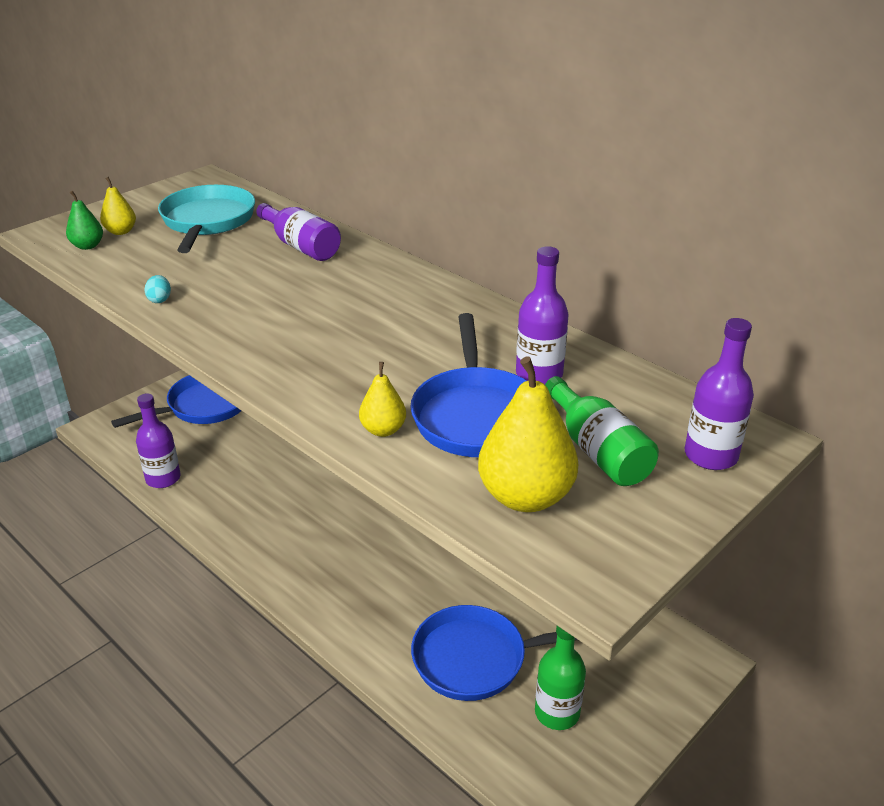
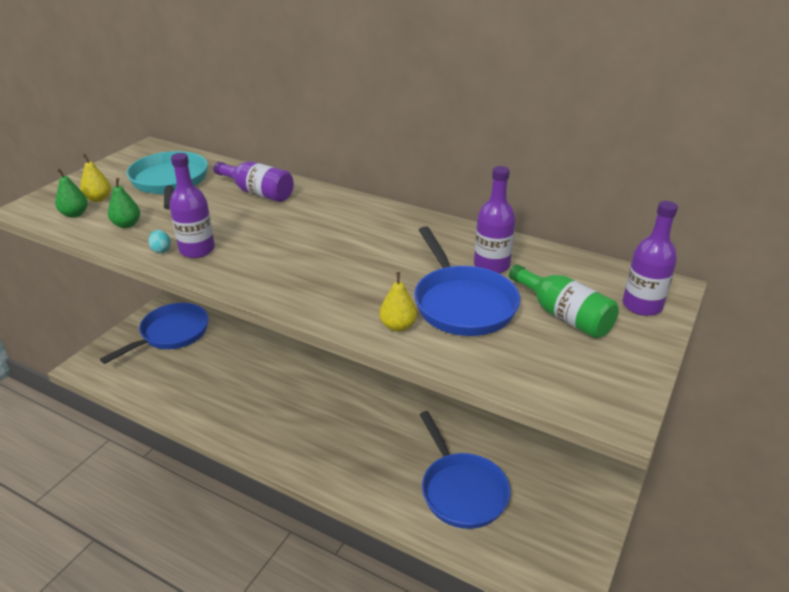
camera: 15 degrees left, 0 degrees up
(137, 265) = (127, 224): none -> green pear
(163, 478) = (158, 398): purple bottle -> purple bottle (197, 250)
(477, 659) = (461, 490): blue pan -> blue pan turned 90 degrees counterclockwise
(525, 497) = (531, 358): yellow pear -> none
(557, 712) = (534, 518): green bottle -> none

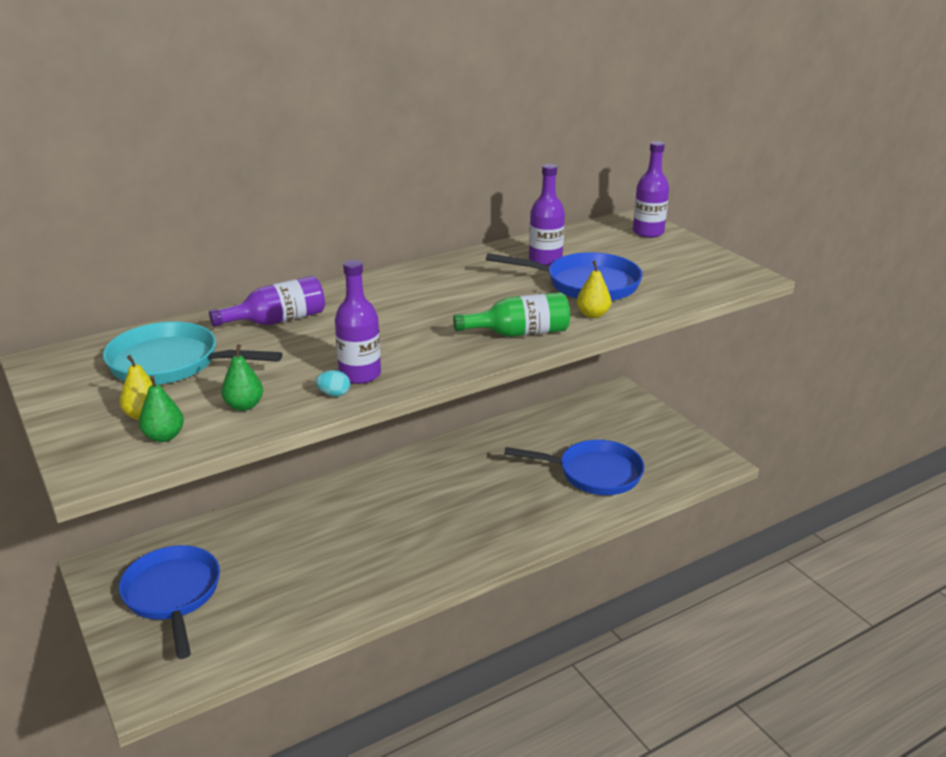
camera: 60 degrees left, 5 degrees down
(563, 315) = (636, 257): green bottle -> green bottle (519, 333)

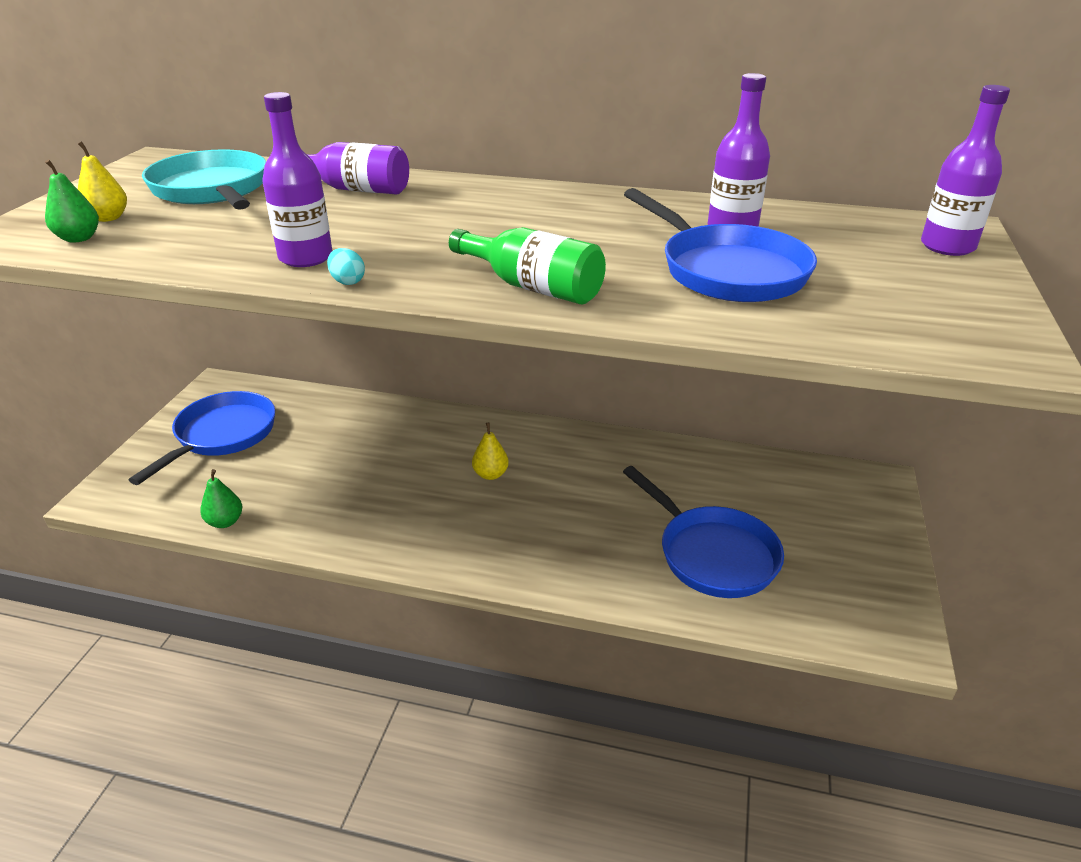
camera: 45 degrees right, 5 degrees up
(244, 406) = (174, 241): green pear -> green pear (225, 522)
(334, 394) = (249, 263): turquoise egg -> turquoise egg (347, 281)
(593, 314) = (661, 304): yellow pear -> yellow pear (490, 474)

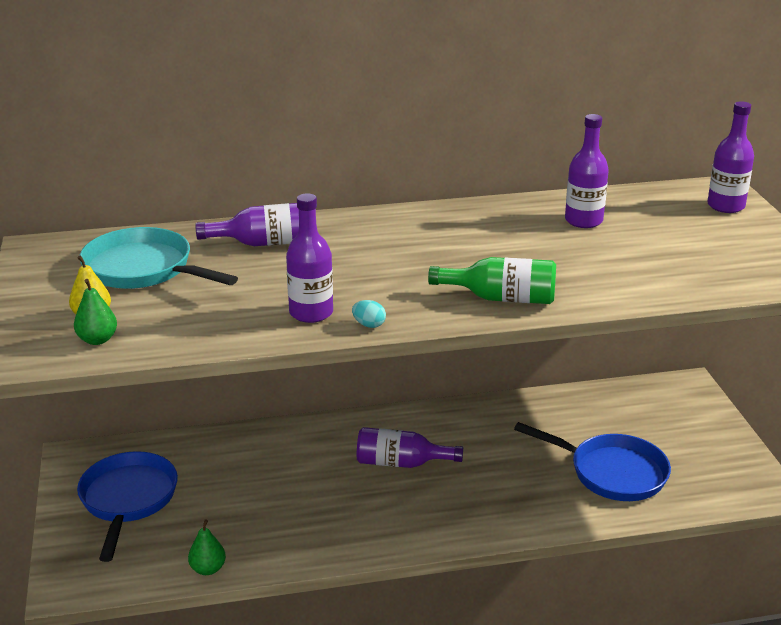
camera: 25 degrees left, 5 degrees down
(490, 474) = (401, 463): yellow pear -> purple bottle
(727, 271) = (611, 256): blue pan -> none

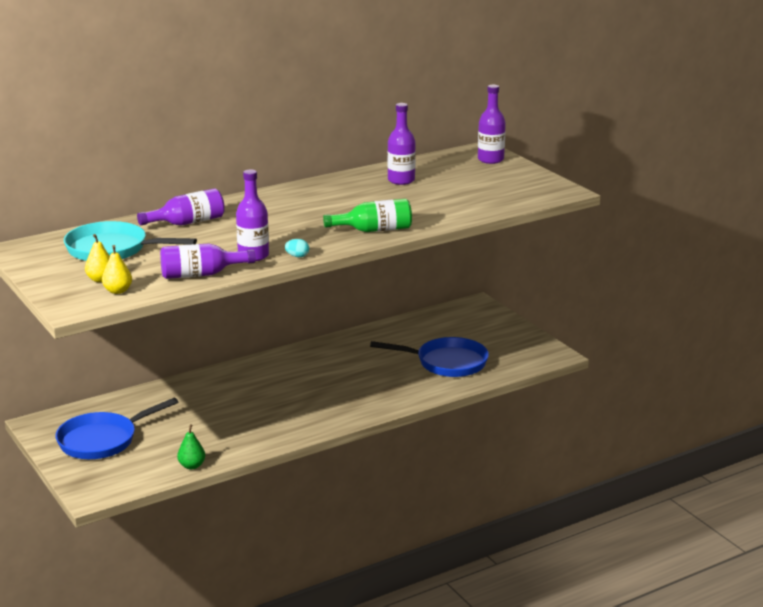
camera: 20 degrees left, 5 degrees down
(97, 340) = (118, 291): green pear -> yellow pear
(128, 500) = (102, 440): blue pan -> blue pan turned 105 degrees counterclockwise
(401, 463) = (294, 383): purple bottle -> purple bottle (201, 274)

